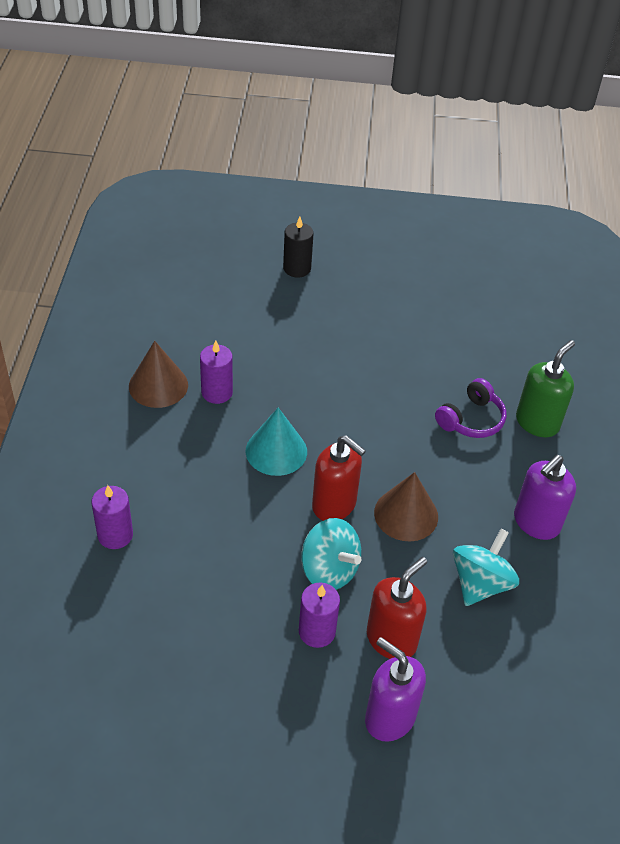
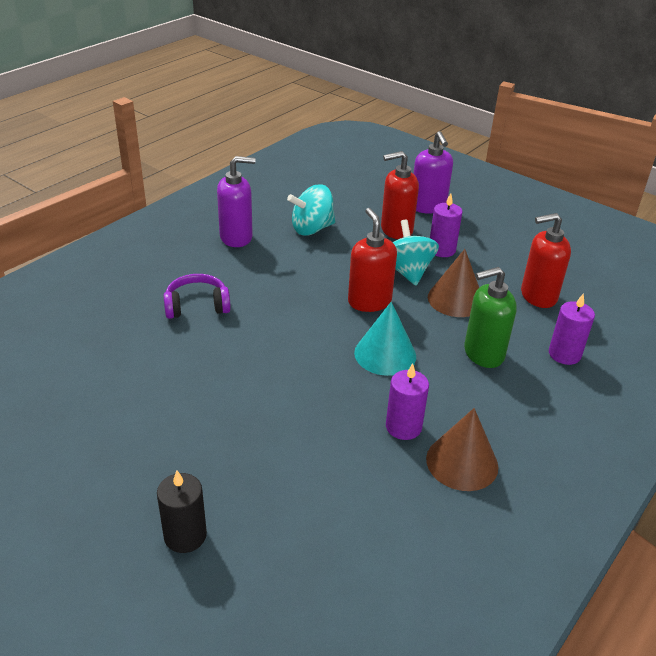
camera: 145 degrees left, 10 degrees down
(172, 609) = (538, 296): none -> red soap dispenser
(406, 514) = (321, 276): brown cone -> brown cone (455, 299)
(537, 422) = (149, 282): green soap dispenser -> green soap dispenser (483, 354)

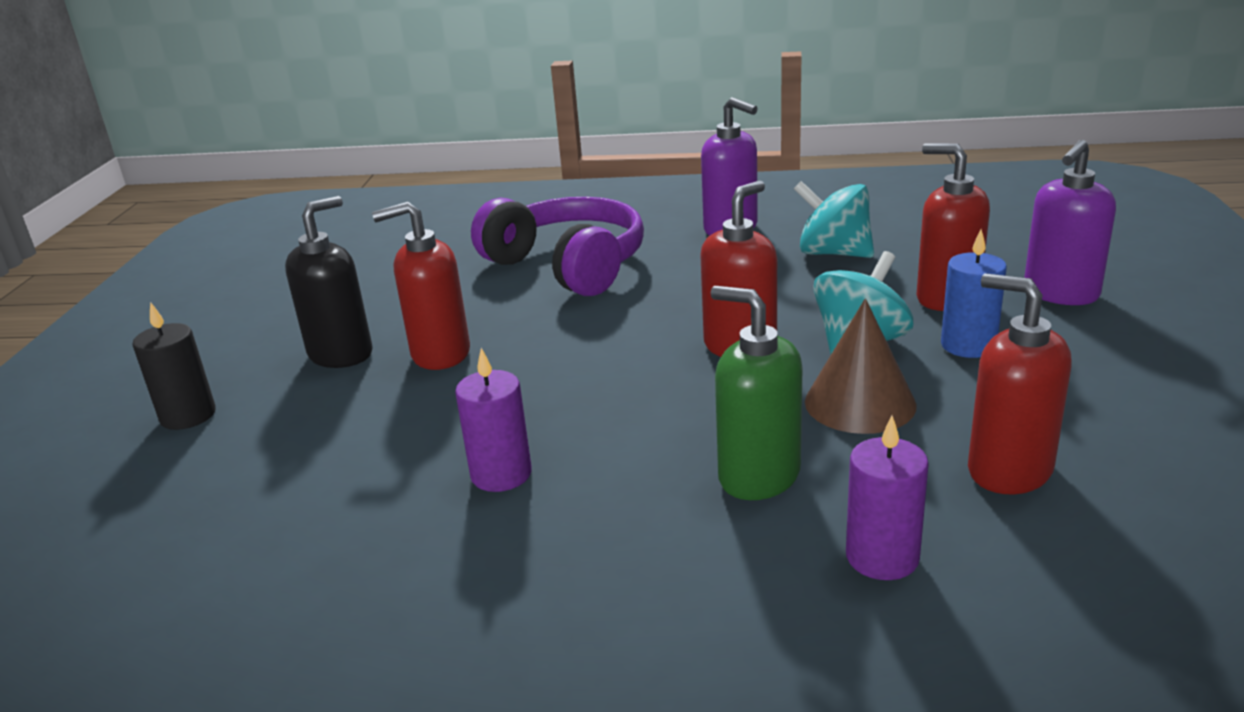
camera: 60 degrees right, 10 degrees down
(189, 437) = (341, 354): none -> black soap dispenser
(197, 306) = (568, 265): purple headphones -> purple headphones, size x1.77
(245, 397) = (440, 354): none -> red soap dispenser
(385, 354) = (641, 402): turquoise cone -> none
(442, 250) = (968, 345): purple candle -> blue candle
(462, 462) = (474, 551): brown cone -> none

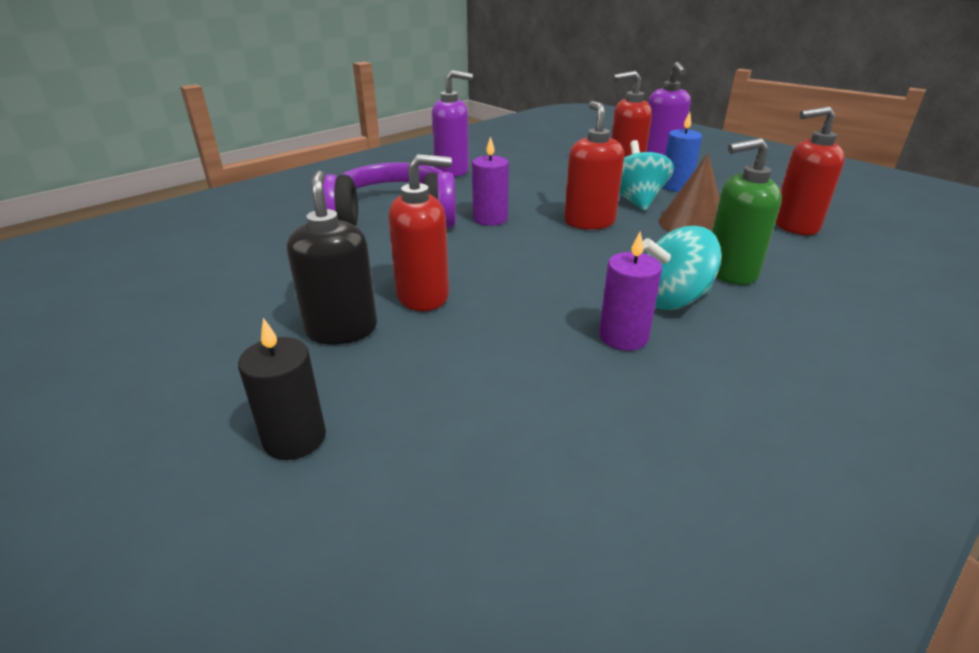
camera: 50 degrees left, 5 degrees up
(440, 354) = (423, 296): red soap dispenser -> red soap dispenser turned 135 degrees counterclockwise
(833, 253) = (533, 167): turquoise spinning top -> turquoise spinning top (672, 299)
(882, 557) = (838, 277): purple candle -> purple candle (490, 219)

